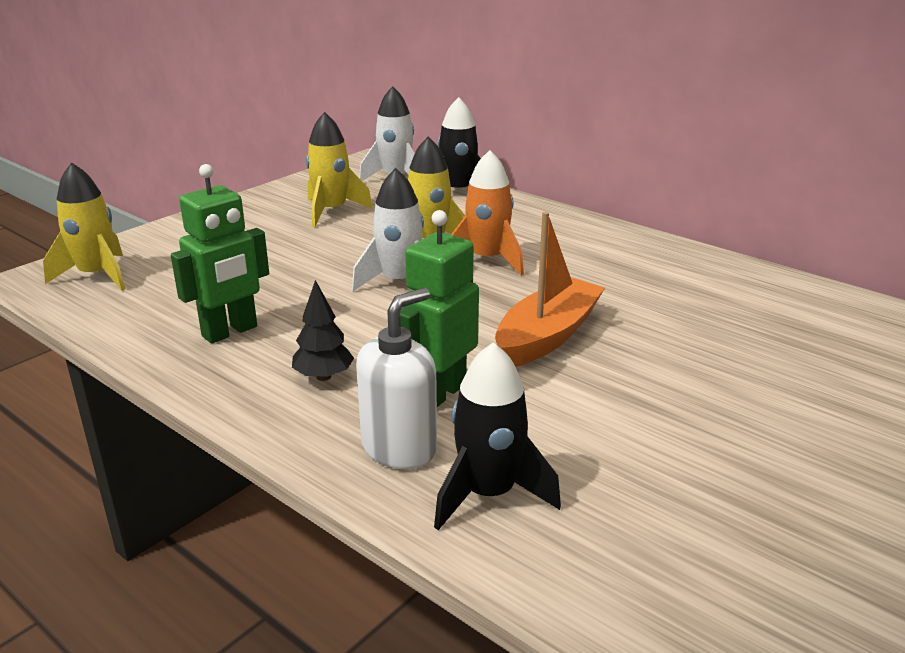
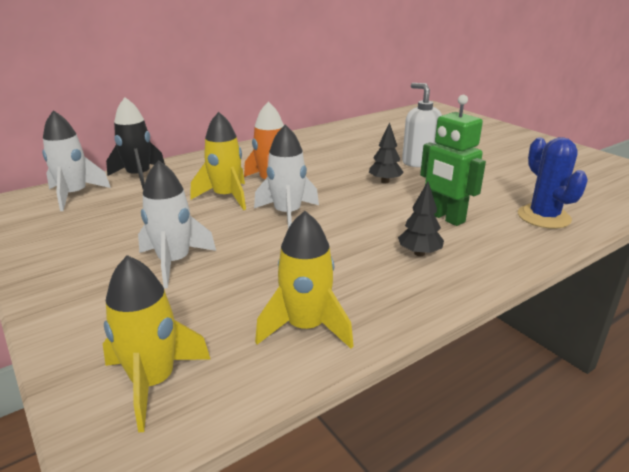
camera: 75 degrees left, 0 degrees up
(230, 332) = (337, 290): green robot -> none
(272, 247) = (174, 262): none -> white rocket
(331, 211) = (119, 229): yellow rocket -> yellow rocket (306, 327)
(399, 448) = (505, 235): white soap dispenser -> white soap dispenser (419, 162)
(489, 494) = (543, 217): black rocket -> blue cactus
(547, 336) = (385, 181): orange boat -> black tree

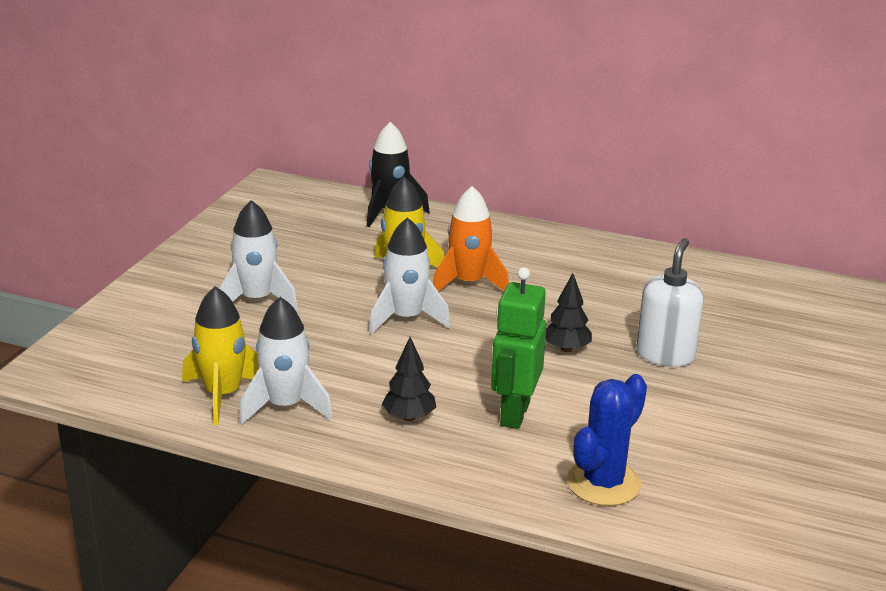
camera: 55 degrees right, 0 degrees up
(74, 195) = (316, 203): white rocket -> white rocket (285, 406)
(153, 382) = (108, 358): yellow rocket -> none

